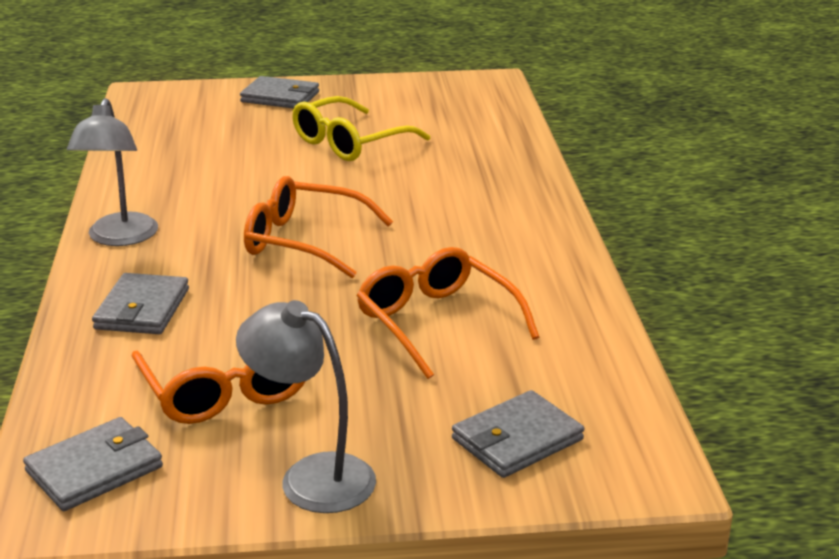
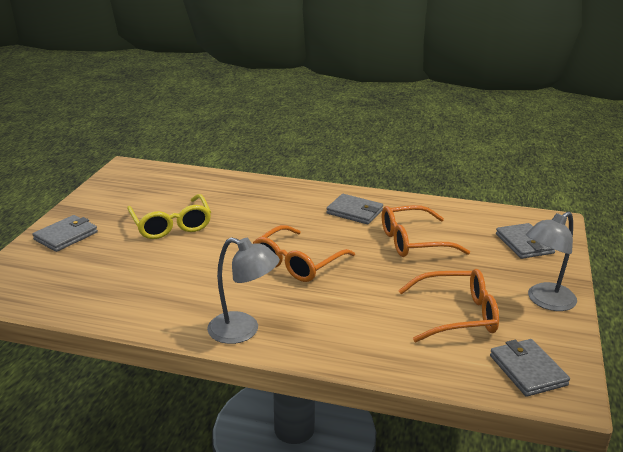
camera: 70 degrees left, 0 degrees up
(142, 309) = (351, 333): grey wallet -> grey wallet (355, 212)

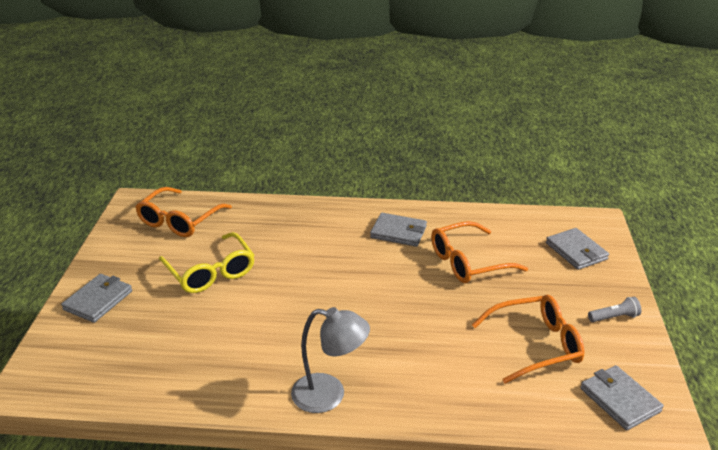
camera: 10 degrees left, 5 degrees up
(298, 263) = (360, 303): orange glasses -> orange glasses (180, 220)
(545, 301) = (614, 317): grey lamp -> grey flashlight

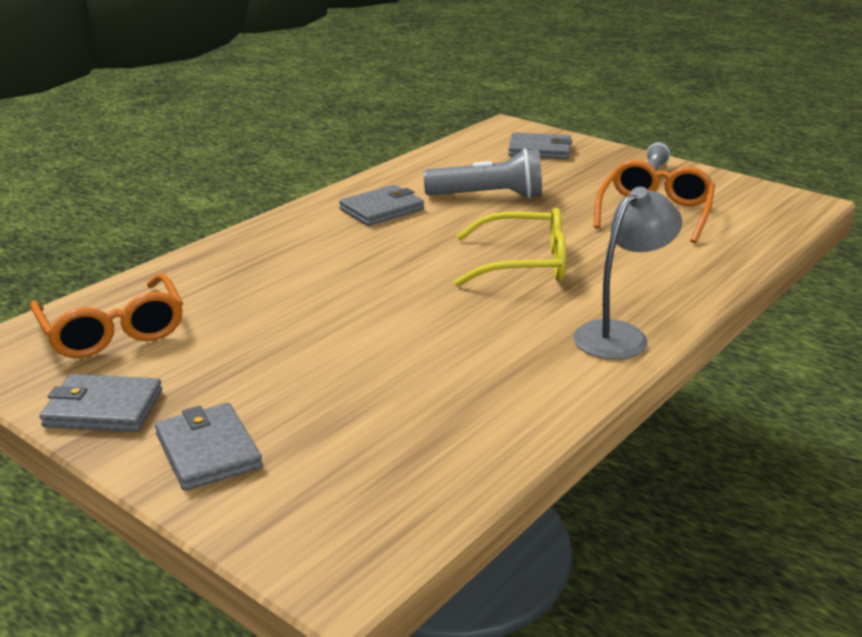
camera: 55 degrees left, 5 degrees down
(210, 272) = (278, 341): yellow glasses -> yellow glasses (523, 264)
(469, 262) = (488, 196): orange glasses -> grey flashlight
(619, 400) = (762, 208): grey wallet -> grey wallet (103, 409)

